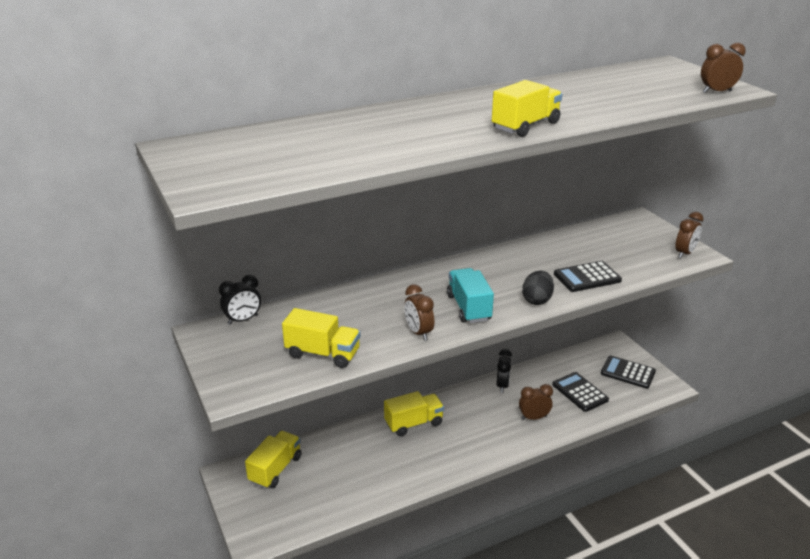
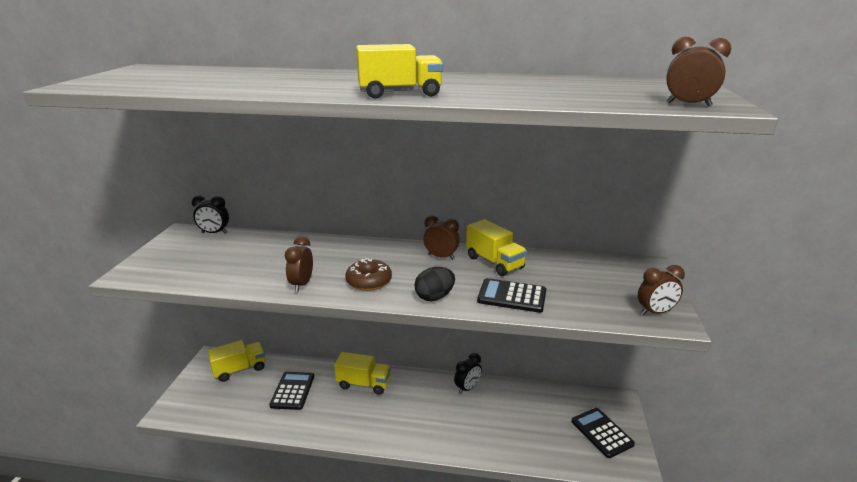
camera: 35 degrees right, 5 degrees down
(323, 354) = (218, 272): yellow truck -> yellow truck (494, 262)
(469, 308) = (369, 281): turquoise truck -> brown donut
(533, 417) = (463, 428): brown clock -> brown clock (441, 257)
(580, 392) = (531, 427): black calculator -> black calculator (292, 391)

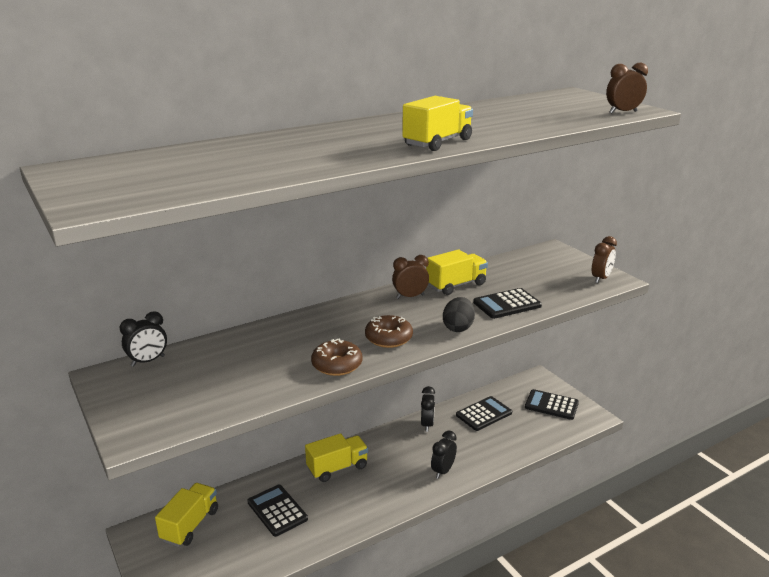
camera: 40 degrees left, 0 degrees up
(302, 284) = (337, 365): brown clock -> brown donut
(433, 432) = (443, 471): none -> black clock
(494, 262) = (456, 285): yellow truck -> yellow truck turned 45 degrees counterclockwise
(526, 405) = (484, 414): none -> black calculator

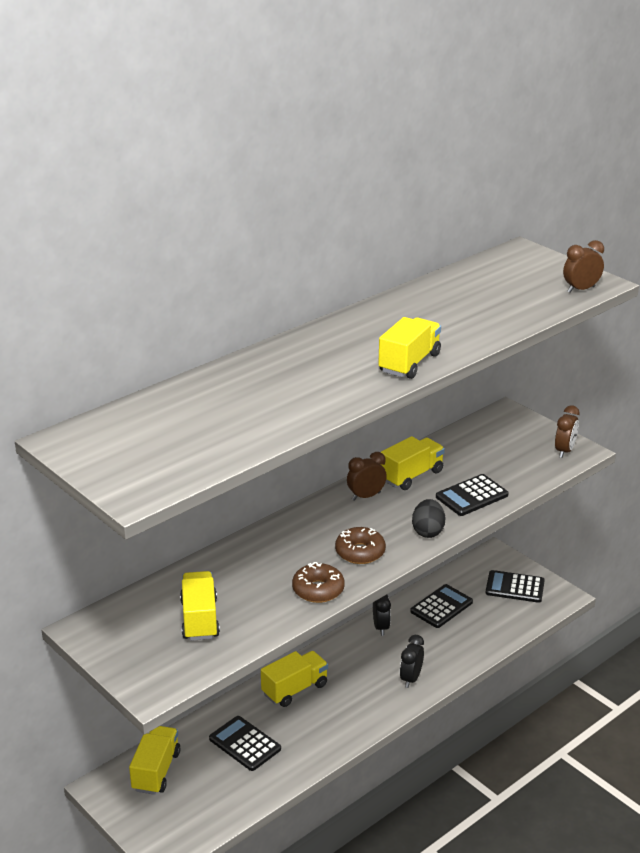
camera: 10 degrees left, 5 degrees up
(148, 361) = (120, 607): black clock -> none
(214, 378) = (200, 619): none -> yellow truck

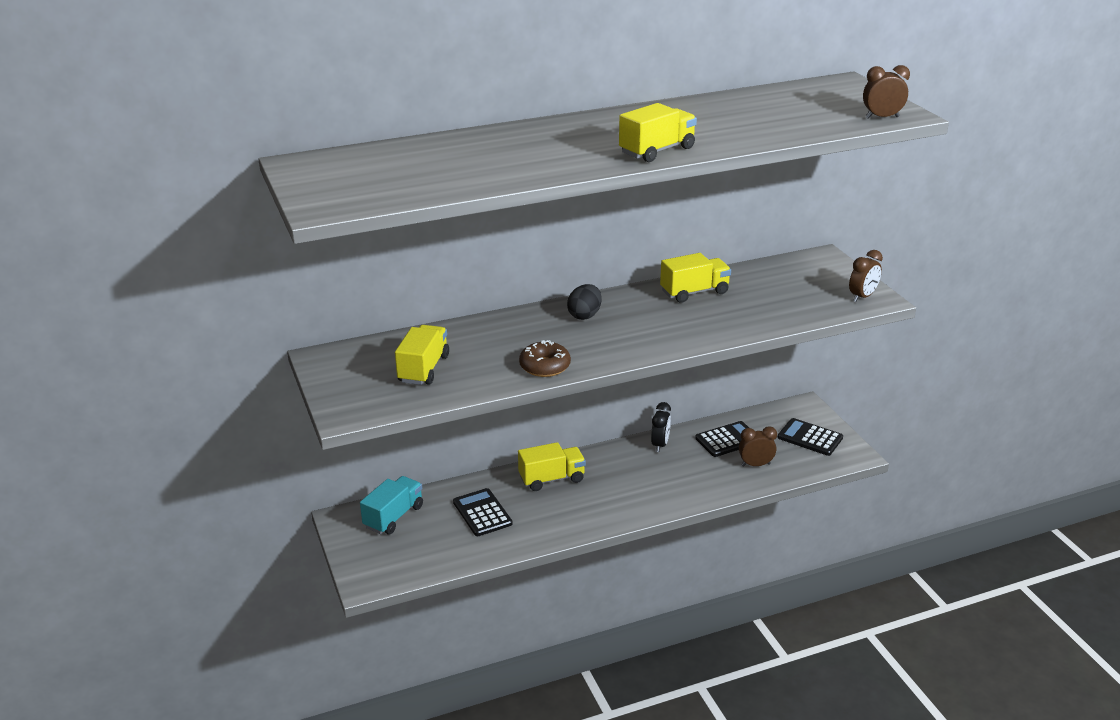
camera: 20 degrees right, 0 degrees up
(156, 771) = (393, 517): yellow truck -> turquoise truck
(360, 552) = (604, 344): brown donut -> none
(366, 496) = (640, 301): brown clock -> brown clock (755, 465)
(411, 679) = (664, 493): black clock -> none
(428, 531) = (680, 339): black egg -> black egg (584, 315)
(472, 496) = (742, 318): black calculator -> none

